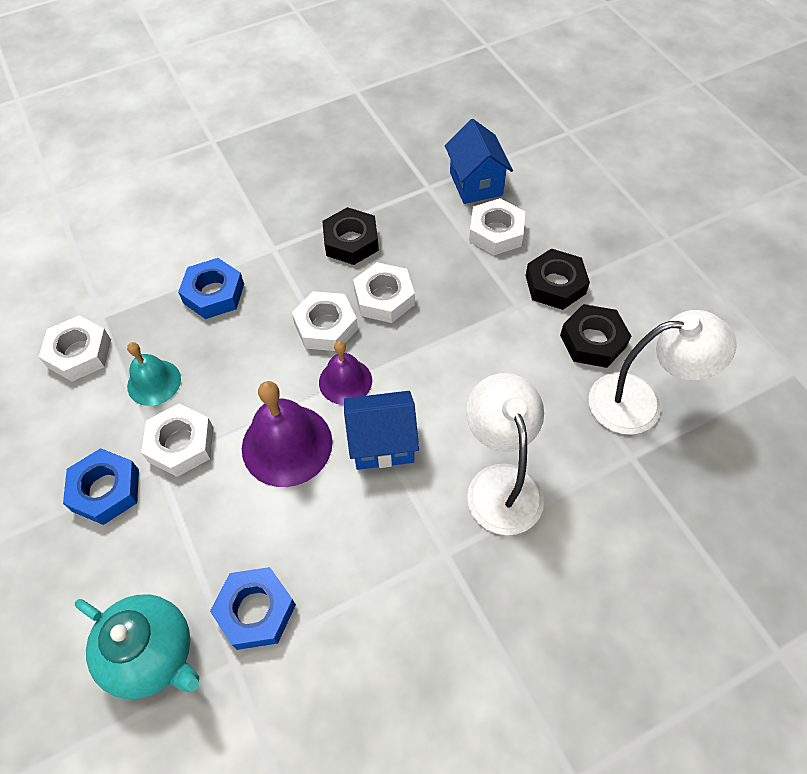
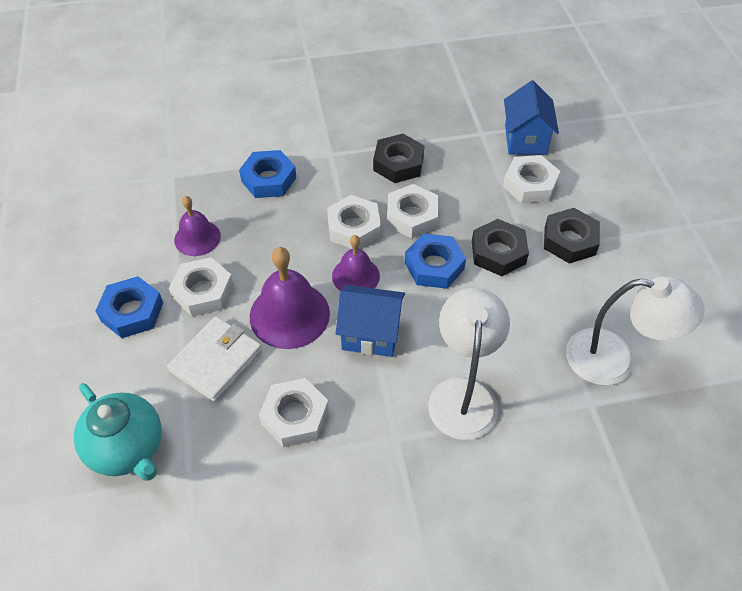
camera: 15 degrees right, 5 degrees down
(79, 353) = (146, 200): white nut -> white nut (295, 416)
(154, 382) = (197, 238): turquoise bell -> purple bell
(221, 521) = (216, 361): none -> white wallet
(255, 611) = (220, 439): blue nut -> blue nut (434, 266)
(593, 341) = (588, 296): black nut -> black nut (498, 252)

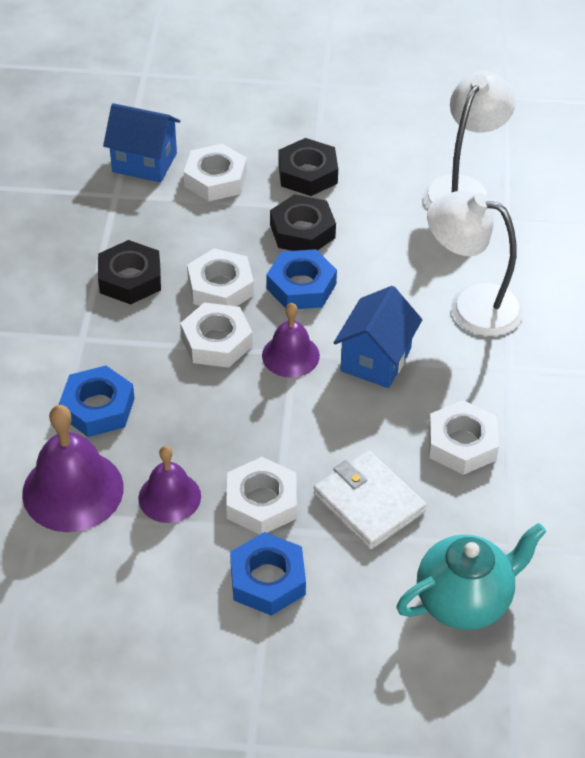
camera: 75 degrees left, 5 degrees down
(289, 314) = (325, 425): purple bell -> purple bell (73, 490)

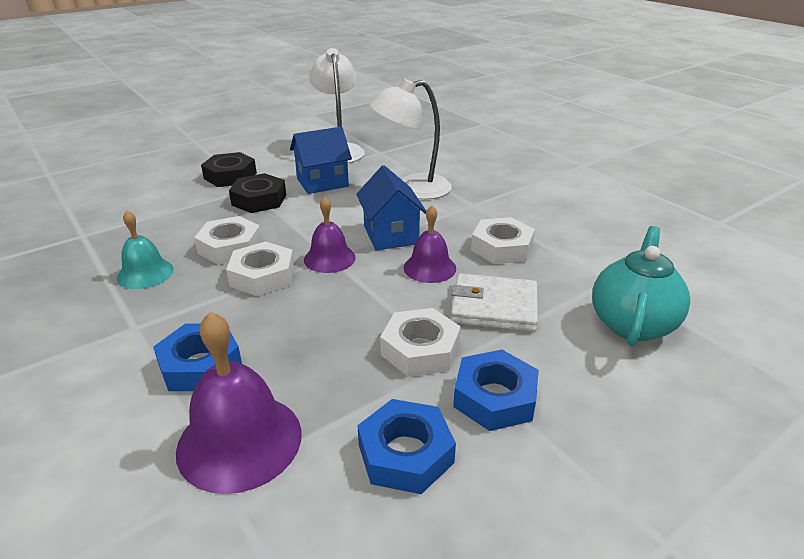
camera: 40 degrees left, 15 degrees down
(130, 279) = (145, 273): black nut -> turquoise bell
(144, 162) = (92, 211): blue house -> blue house (322, 182)
(169, 497) = (341, 390): purple bell -> purple bell (429, 267)
(215, 179) = (163, 200): white nut -> none
(301, 286) = (292, 223): blue nut -> blue nut (405, 453)

